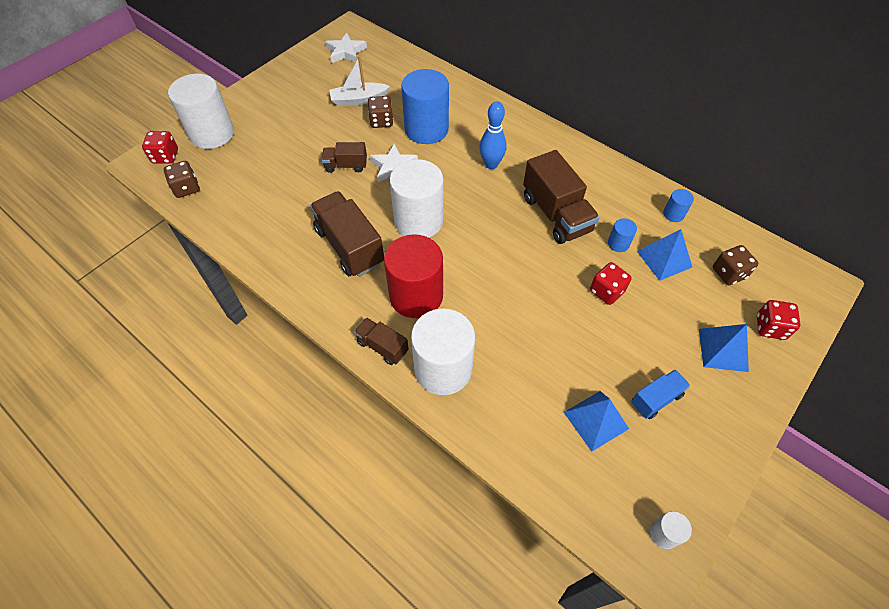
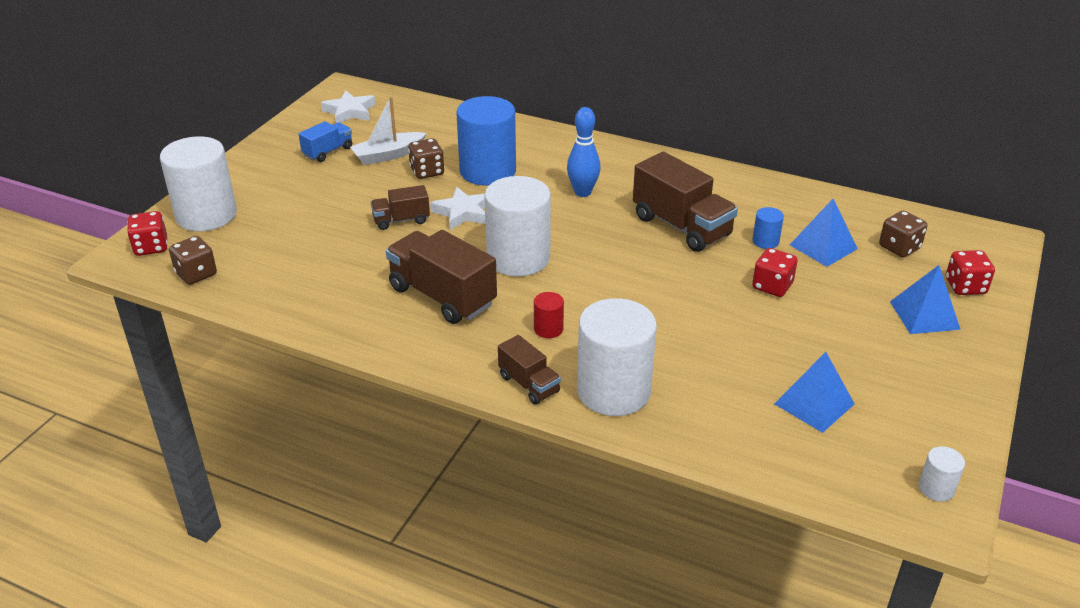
camera: 15 degrees left, 20 degrees down
(382, 347) = (529, 384): brown truck -> brown truck turned 150 degrees counterclockwise
(416, 296) = (548, 329): red cylinder -> red cylinder, size x0.43
(656, 399) = (872, 372): blue truck -> blue truck (328, 152)
(673, 214) = (815, 205): blue cylinder -> none

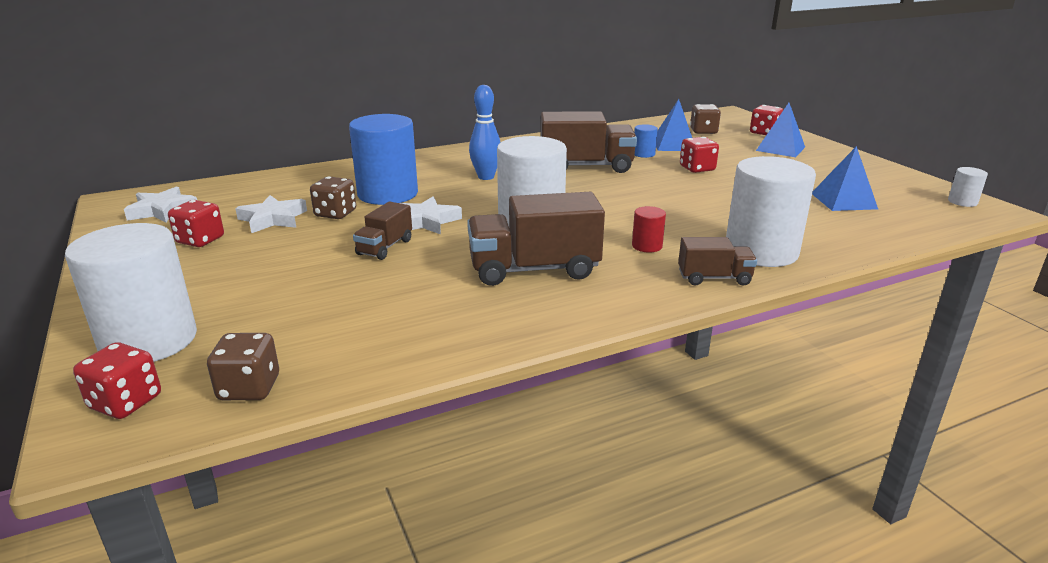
camera: 50 degrees left, 10 degrees down
(328, 152) = (200, 240): blue truck -> red dice
(388, 155) = (273, 219): white boat -> white star

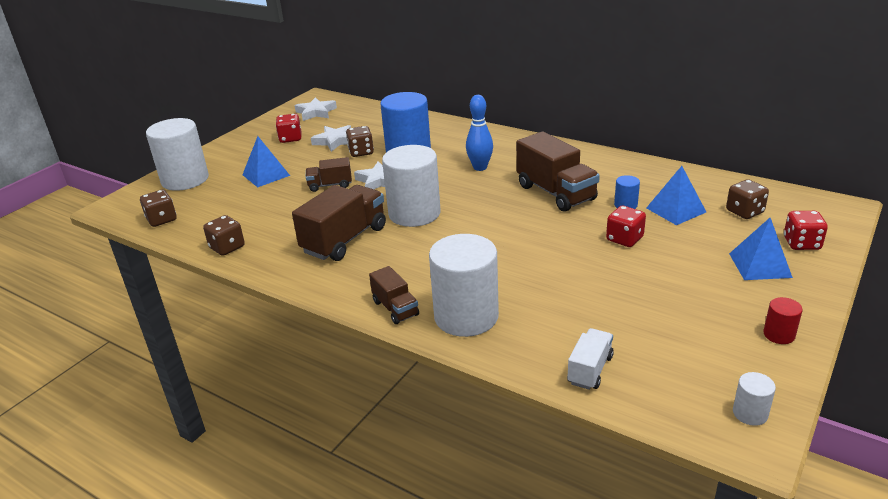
camera: 60 degrees right, 5 degrees up
(126, 402) = (136, 200): red dice -> none
(436, 348) = (227, 247): none -> brown dice
(534, 269) = (344, 240): brown truck -> brown truck turned 75 degrees clockwise
(647, 246) = (424, 266): red cylinder -> red cylinder (779, 335)
(843, 201) = (644, 334): blue pyramid -> blue pyramid (266, 175)
(882, 230) = (590, 370): none -> white truck

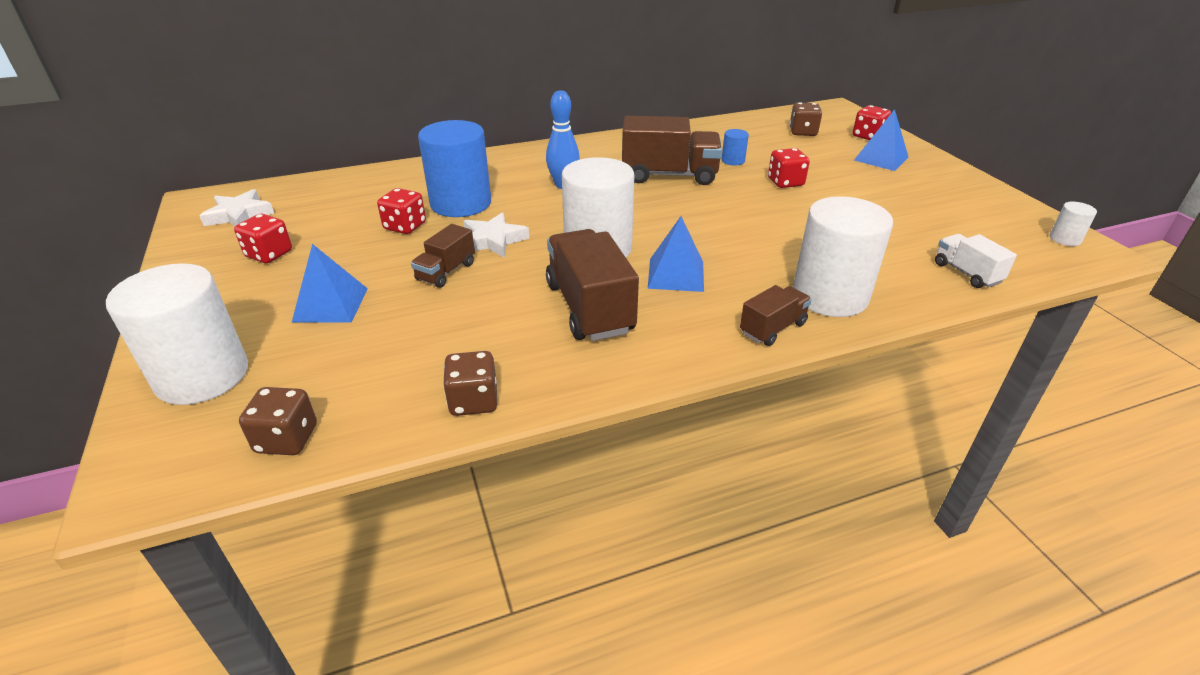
camera: 55 degrees left, 5 degrees up
(335, 141) = (343, 230): white star -> none
(361, 152) = (405, 226): brown dice -> red dice
(395, 308) = (772, 328): brown truck -> brown truck turned 45 degrees counterclockwise
(676, 210) = (767, 149): blue pyramid -> blue pyramid (676, 274)
(779, 335) = (975, 190): red cylinder -> none

